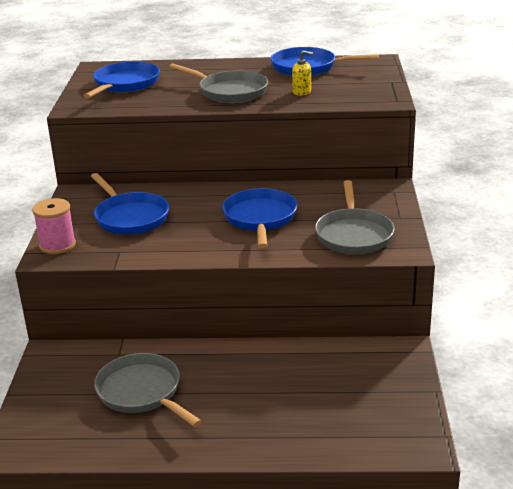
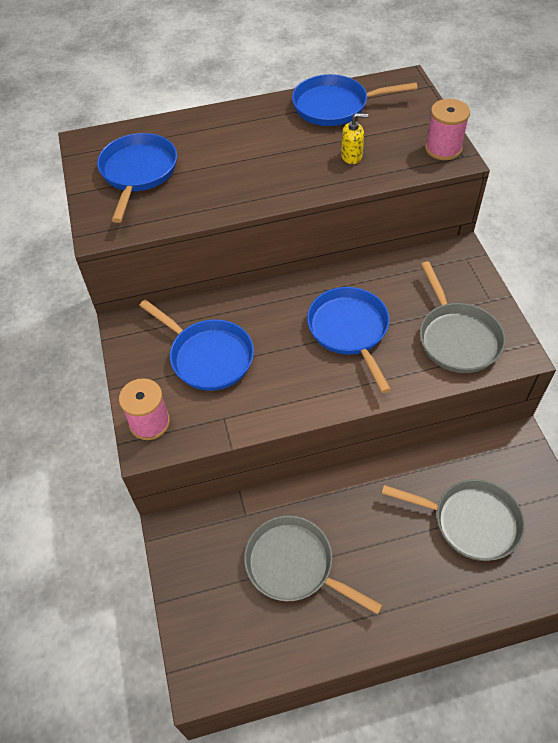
camera: 15 degrees left, 25 degrees up
(229, 91) = (269, 168): grey pan -> grey pan (470, 521)
(383, 95) = (443, 148): none -> pink spool

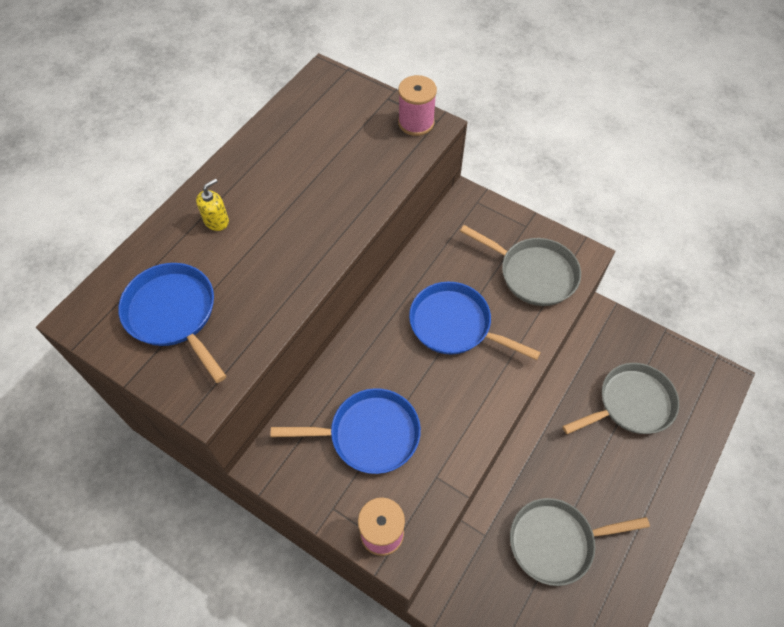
camera: 45 degrees left, 5 degrees up
(335, 106) = (288, 134): blue pan -> none
(351, 156) = (352, 174): yellow soap dispenser -> yellow soap dispenser (216, 221)

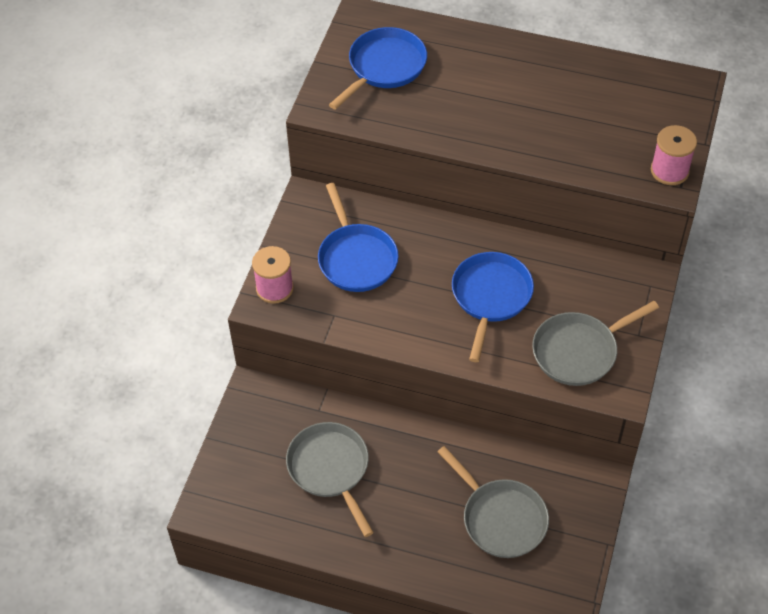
camera: 75 degrees right, 5 degrees down
(216, 221) = (484, 63): yellow soap dispenser -> none
(533, 273) = (579, 351): grey pan -> grey pan turned 45 degrees clockwise

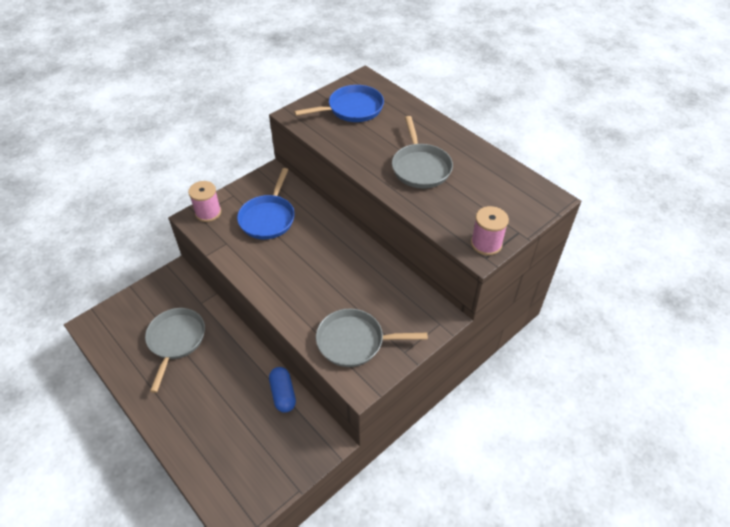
camera: 30 degrees right, 5 degrees down
(490, 297) = (327, 279): blue pan -> none
(500, 518) = (246, 430): grey pan -> grey pan (420, 167)
(508, 459) = (283, 394): none -> blue capsule

